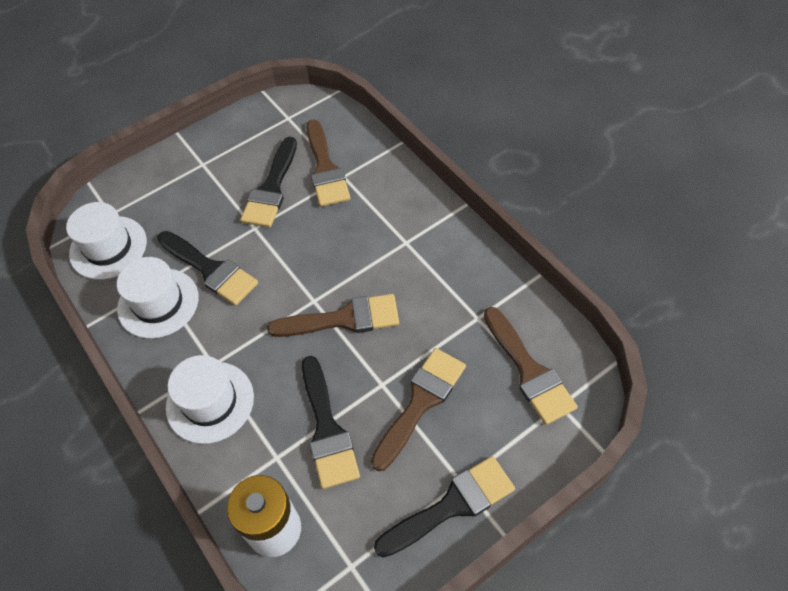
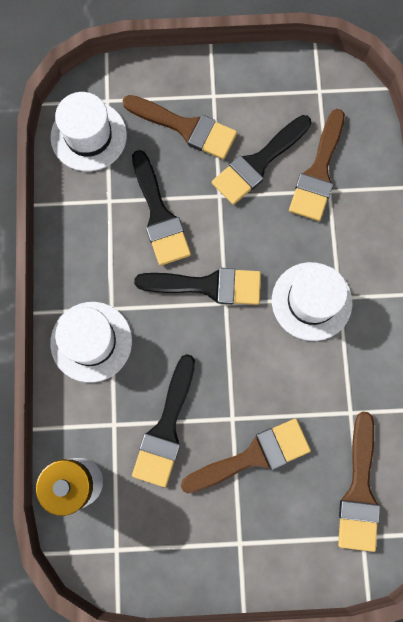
camera: 30 degrees right, 20 degrees up
(158, 303) = (100, 220): white hat -> white hat (311, 301)
(343, 319) = (239, 338): brown brush -> brown brush (185, 128)
(451, 505) = (220, 557): black brush -> black brush (207, 286)

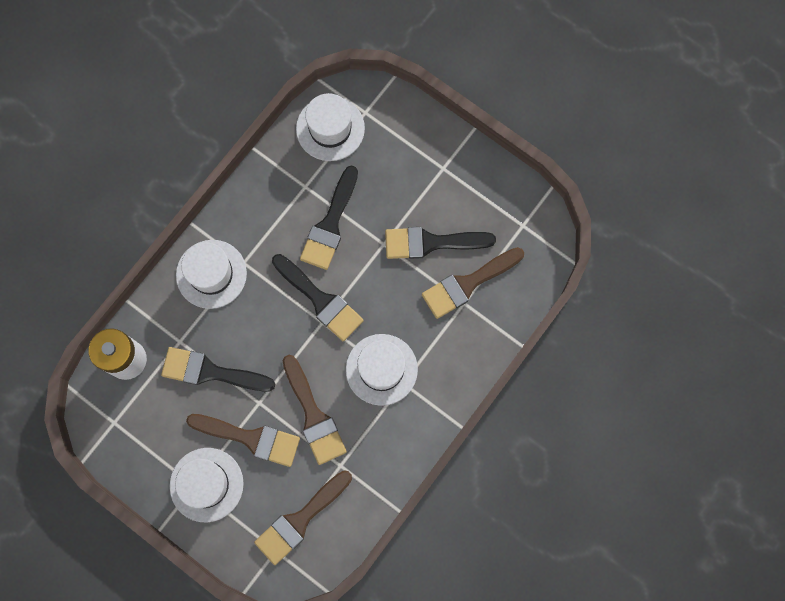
camera: 40 degrees right, 0 degrees up
(166, 427) = (211, 372): black brush -> black brush turned 45 degrees clockwise
(185, 128) = (402, 176): brown brush -> brown brush (313, 415)
(250, 532) = (206, 484): none -> white hat

